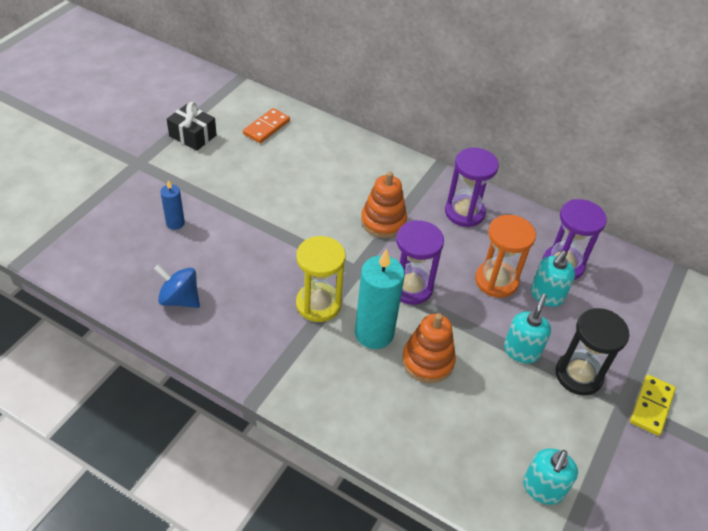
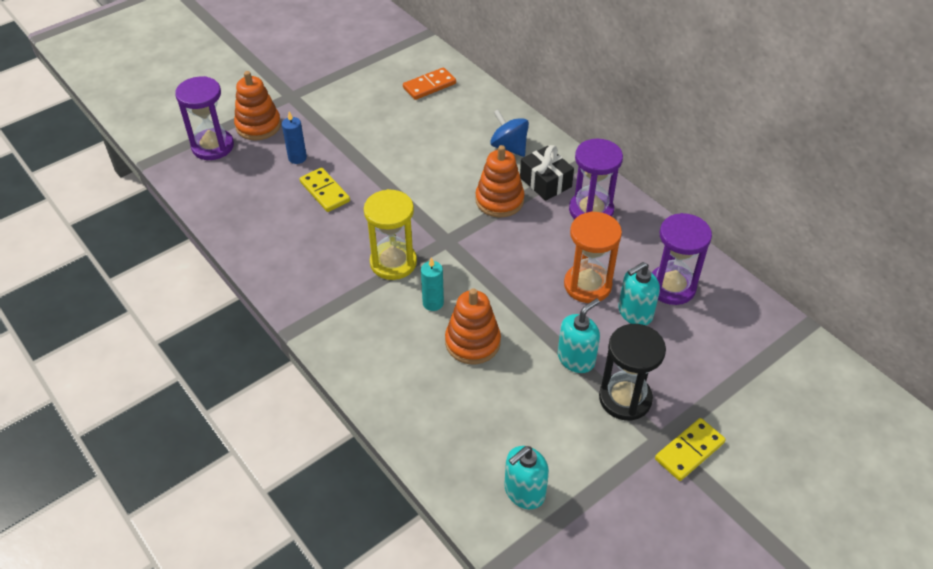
camera: 25 degrees right, 0 degrees up
(120, 199) = (258, 126): none -> orange stacking toy
(180, 299) = (267, 226): blue spinning top -> blue spinning top (509, 147)
(193, 136) = (354, 80): black gift -> black gift (545, 182)
(219, 250) = (324, 192): none -> yellow domino
(374, 333) = (433, 303): turquoise candle -> turquoise candle, size x0.51
(410, 287) = (493, 269): purple hourglass -> purple hourglass (212, 146)

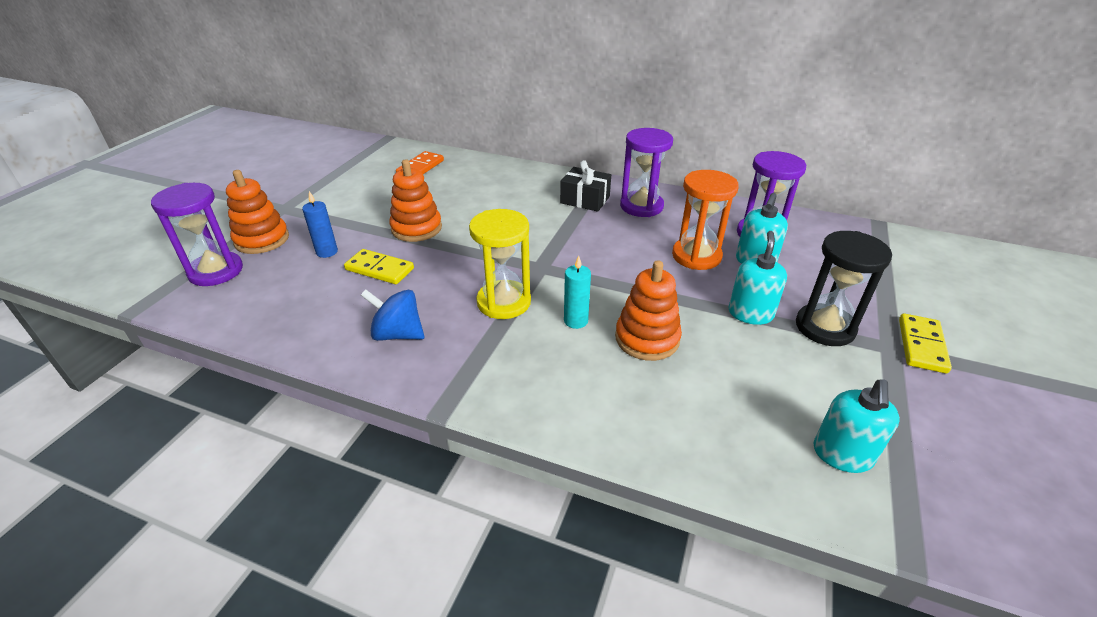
camera: 30 degrees left, 10 degrees down
(499, 200) = (559, 223): orange stacking toy -> orange stacking toy (416, 228)
(509, 147) = (530, 187): blue spinning top -> blue spinning top (398, 334)

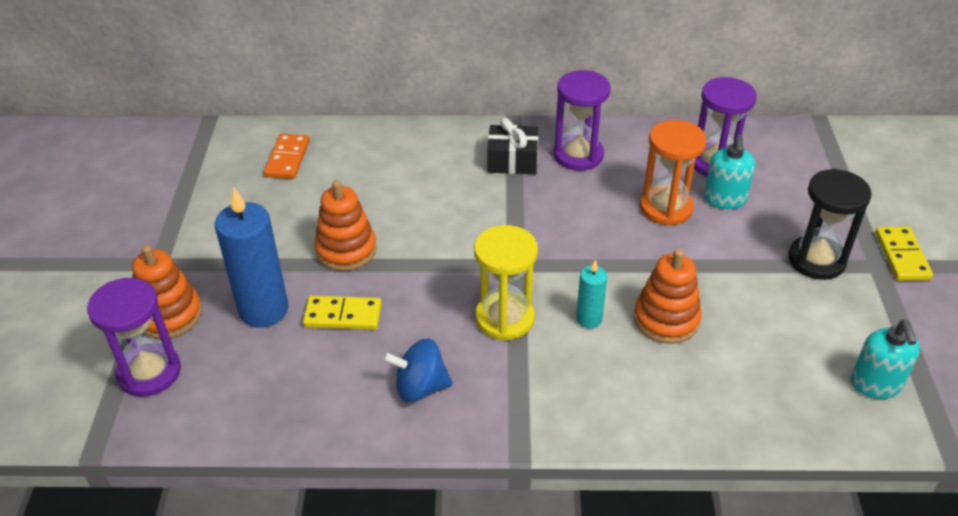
camera: 20 degrees left, 5 degrees up
(327, 252) = (263, 310): blue candle -> blue candle, size x1.94
(750, 313) = (746, 263): turquoise soap dispenser -> none

